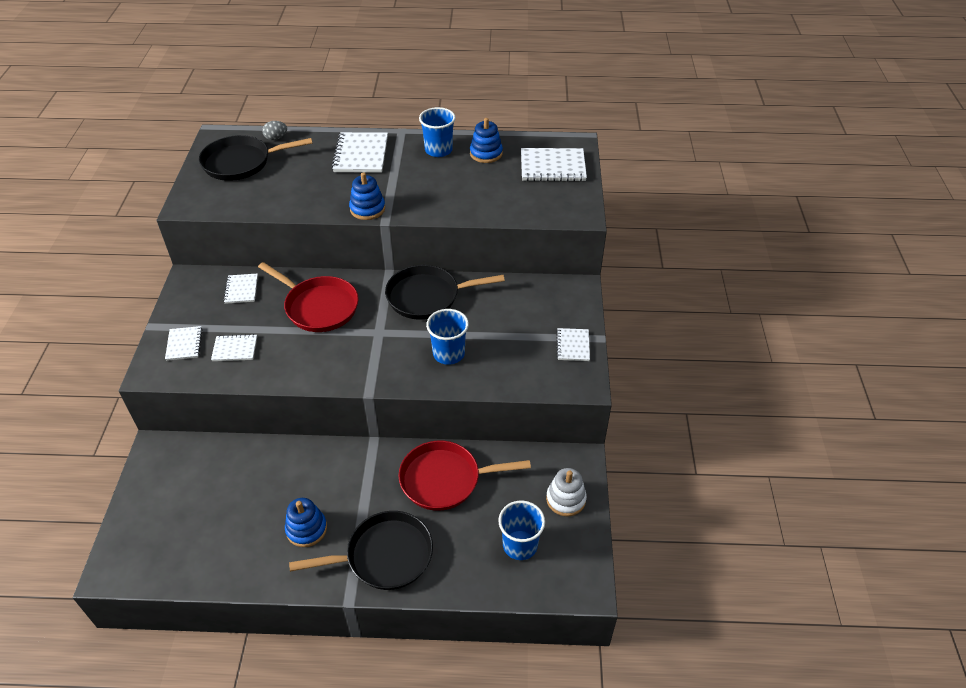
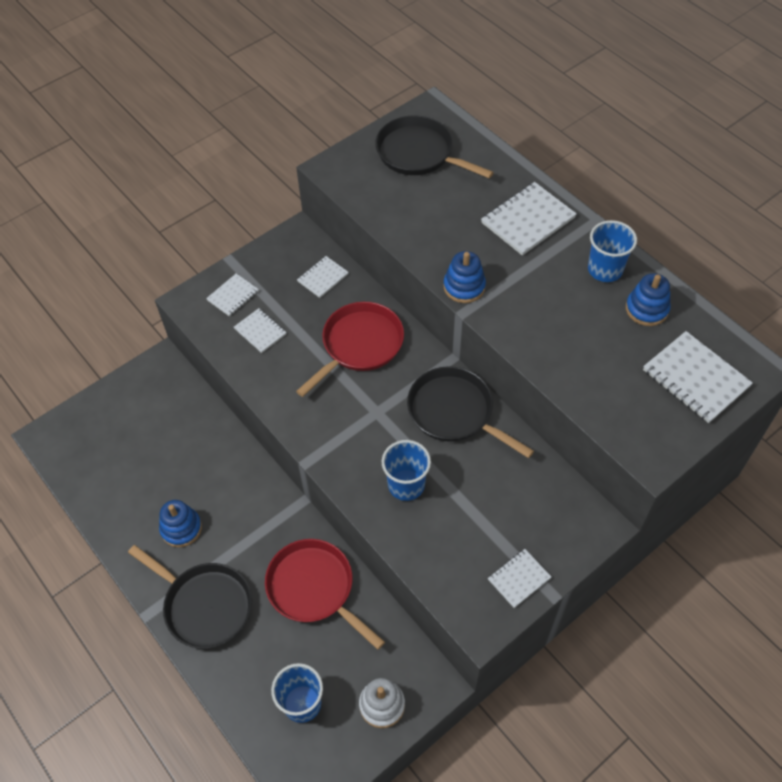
camera: 50 degrees right, 10 degrees up
(276, 138) = (476, 146): grey egg -> none
(318, 307) = (359, 345): red pan -> red pan turned 135 degrees counterclockwise

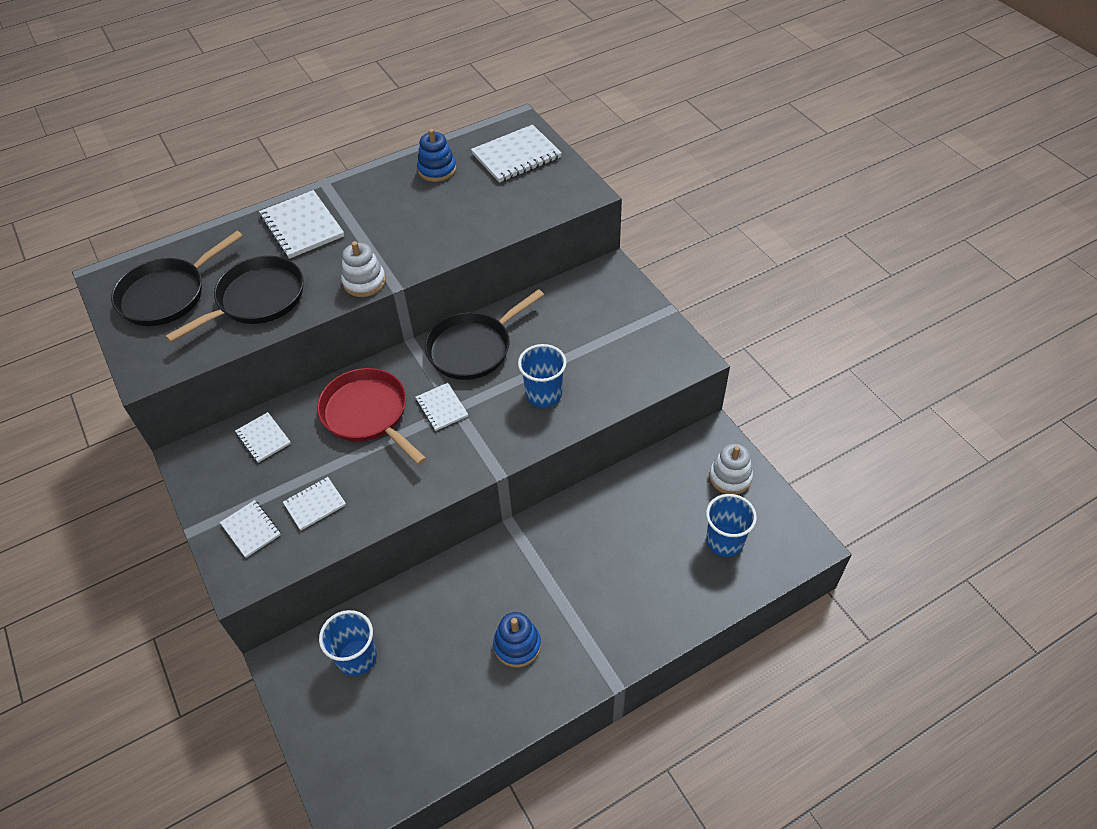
camera: 80 degrees left, 5 degrees down
(204, 605) = (613, 624): black pan -> black pan (257, 299)
(314, 588) = (609, 521): red pan -> none
(464, 287) = (364, 282): blue stacking toy -> white stacking toy
(519, 578) = (652, 328): white notebook -> white notebook (441, 408)
(605, 269) = (384, 186): blue cup -> blue cup (357, 657)

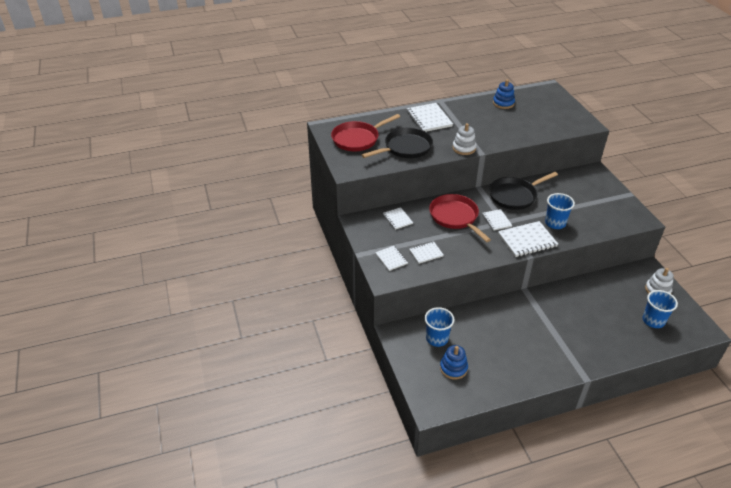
camera: 10 degrees right, 10 degrees down
(167, 294) = (357, 139): black pan -> red pan
(516, 156) = (548, 103): white notebook -> white notebook (527, 240)
(517, 645) = (528, 349): blue stacking toy -> blue stacking toy (453, 368)

